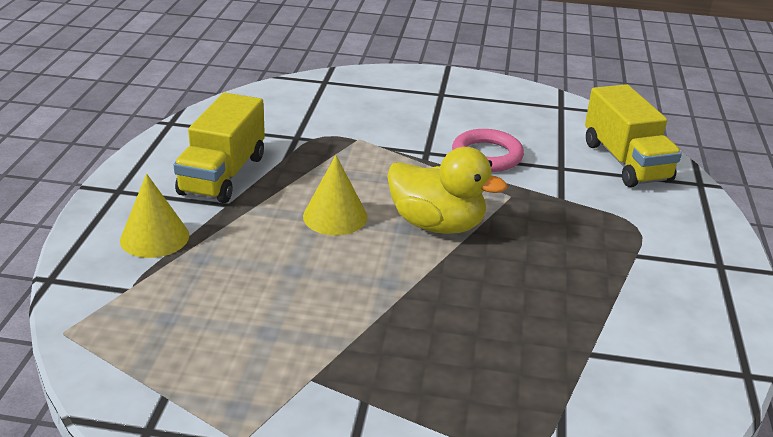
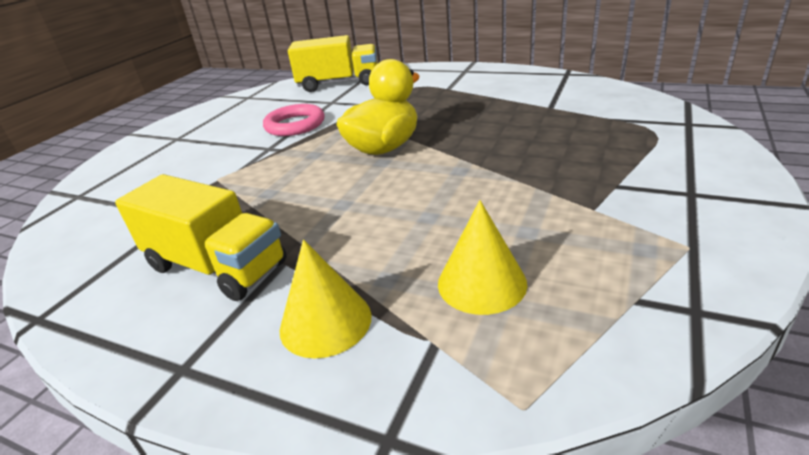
camera: 70 degrees left, 0 degrees up
(335, 216) = (346, 193): yellow cone -> yellow cone (481, 283)

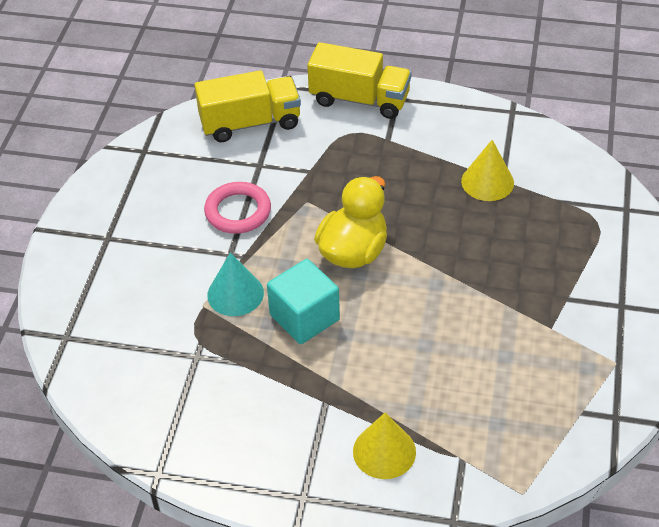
camera: 15 degrees left, 15 degrees up
(216, 266) = (272, 411): yellow truck -> yellow truck (359, 99)
(253, 172) = (235, 294): none -> turquoise cone
(307, 190) = (304, 317): none -> turquoise cube
(481, 283) = (481, 408): yellow cone -> yellow cone (487, 182)

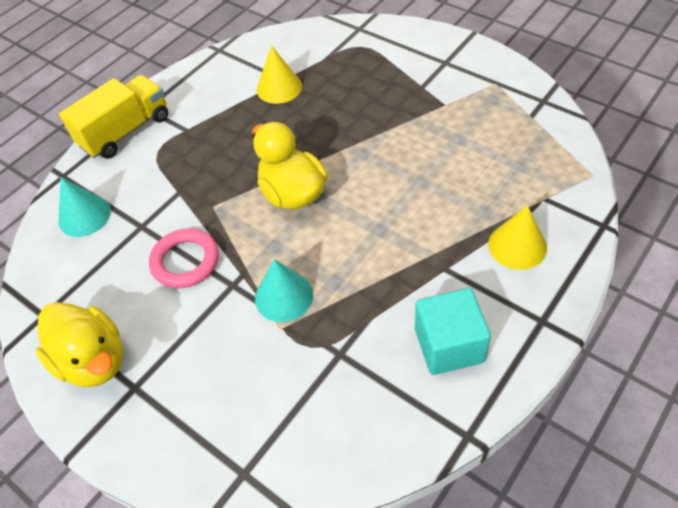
camera: 60 degrees left, 5 degrees up
(119, 202) = (93, 360): none -> yellow duck
(250, 123) = (84, 216): yellow truck -> turquoise cone
(304, 317) = (344, 252): turquoise cube -> turquoise cube (449, 345)

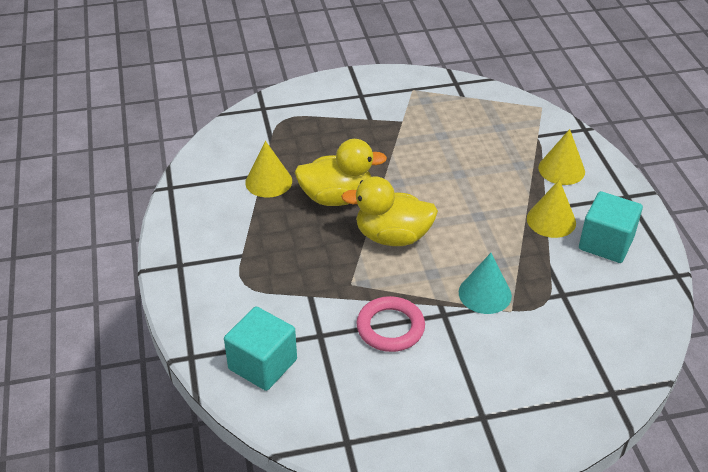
camera: 55 degrees left, 10 degrees down
(84, 216) = (262, 364): turquoise cone -> turquoise cube
(93, 360) = (431, 429): yellow duck -> yellow duck (337, 197)
(125, 131) = (191, 290): yellow truck -> none
(433, 283) = (551, 220): none -> yellow cone

